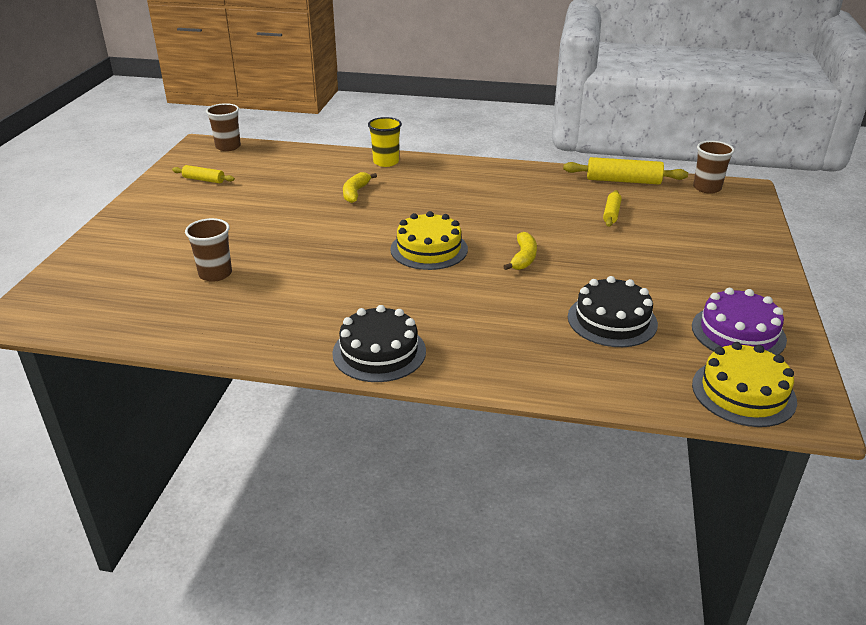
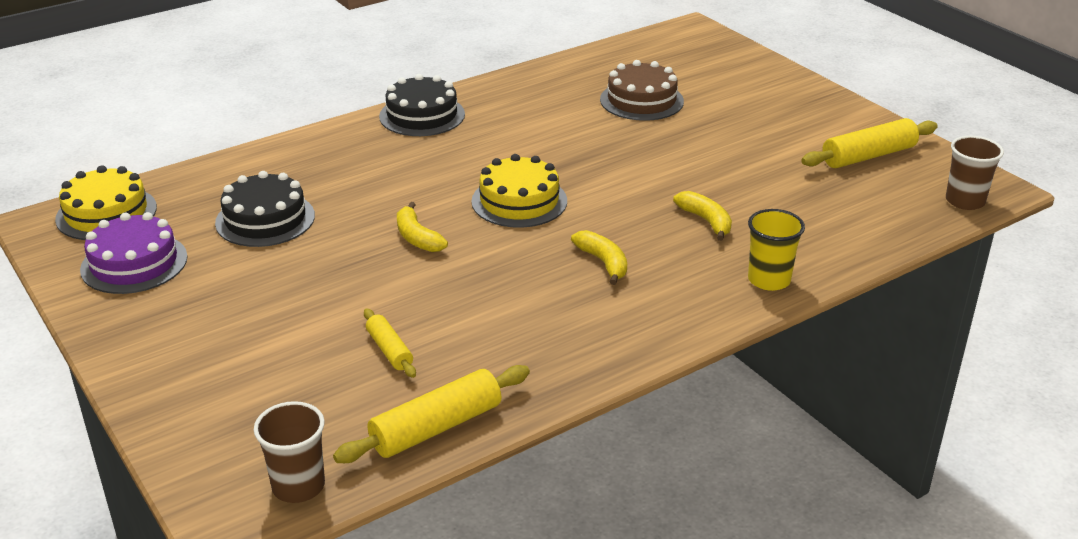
camera: 135 degrees right, 0 degrees up
(204, 180) = (868, 156): yellow rolling pin -> yellow rolling pin, size x1.73
(215, 274) = (641, 100): brown cup -> brown cake
(444, 200) = (603, 262): none -> yellow banana

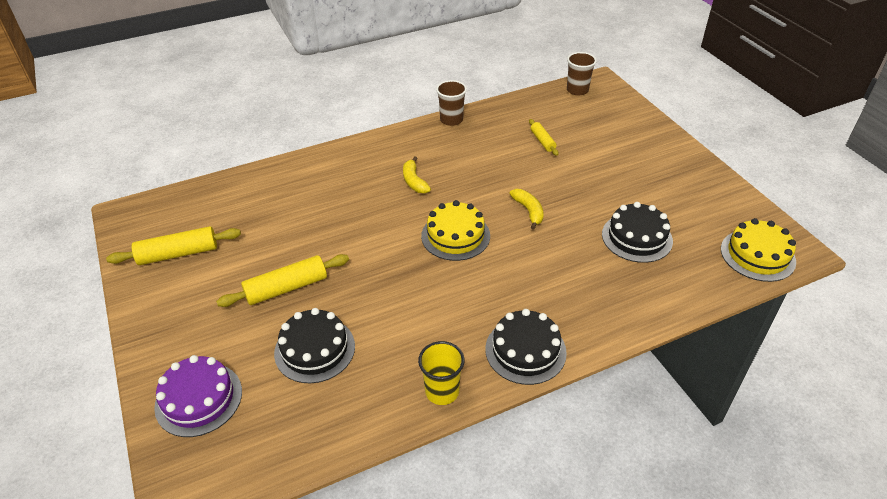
camera: 170 degrees left, 10 degrees up
(134, 263) = (711, 209): purple cake -> purple cake (198, 399)
(436, 428) = (519, 106): yellow rolling pin -> yellow rolling pin (286, 288)
(641, 100) = (314, 349): brown cake -> black cake
(706, 221) = (335, 206): yellow banana -> none
(769, 280) = (324, 161): yellow cup -> yellow cup (442, 391)
(965, 201) = (155, 205): brown cup -> brown cup (451, 120)

